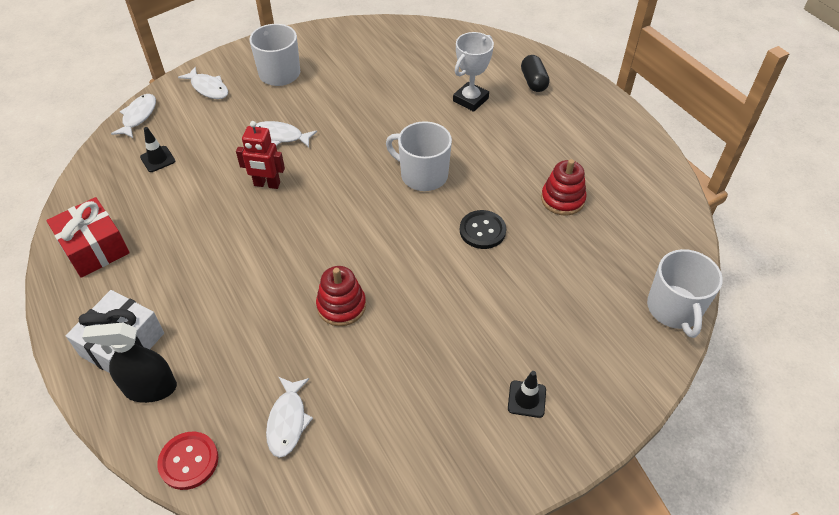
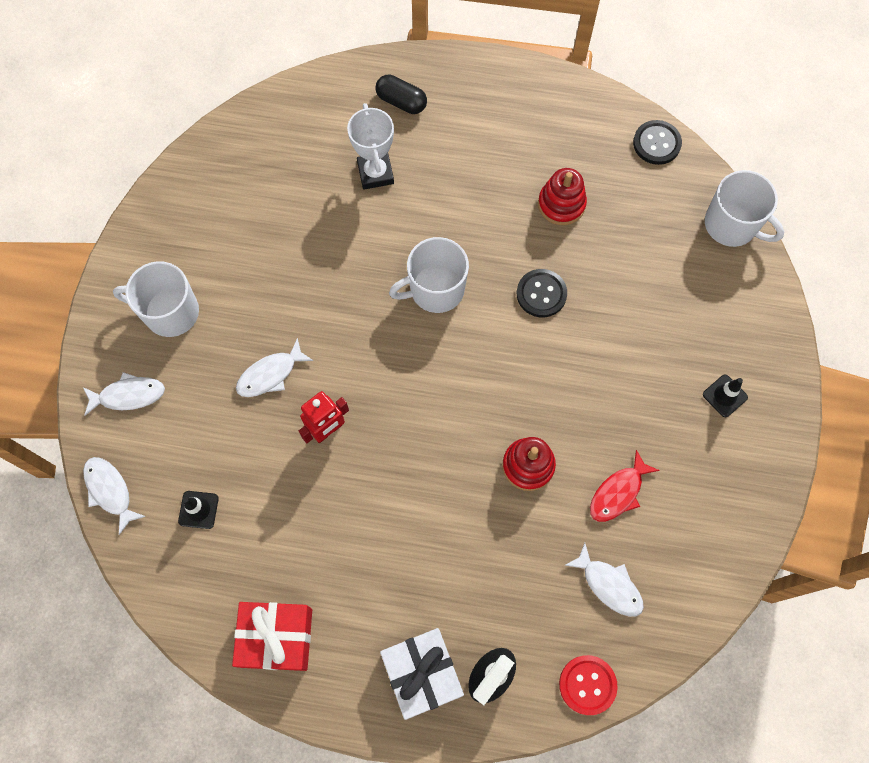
camera: 50 degrees left, 20 degrees up
(372, 377) = (618, 492): none -> red fish
(677, 221) = (656, 143): none -> black button

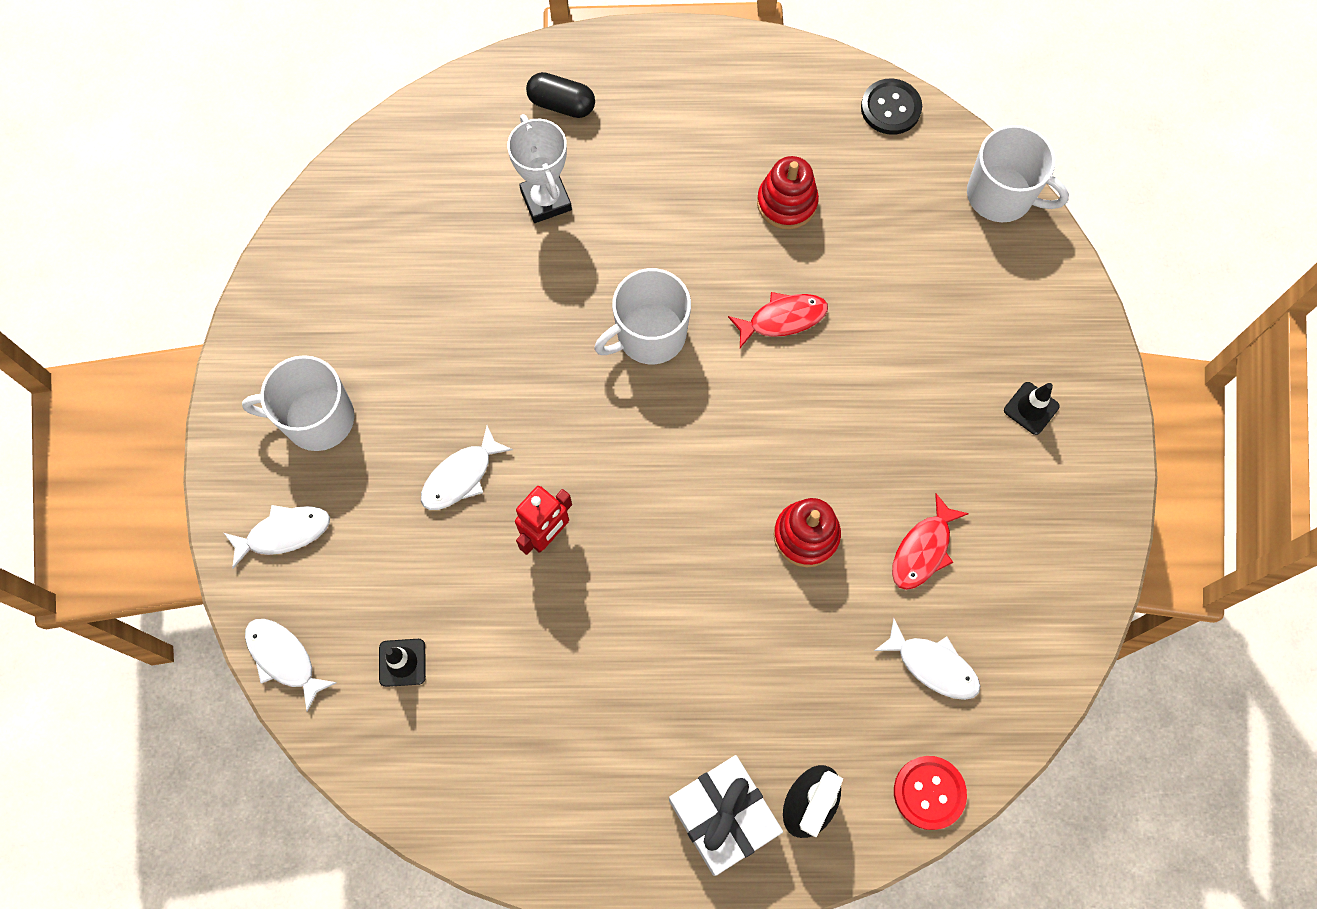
camera: 10 degrees left, 0 degrees up
(276, 637) = (532, 805): red gift -> none
(541, 294) = (782, 319): black button -> red fish

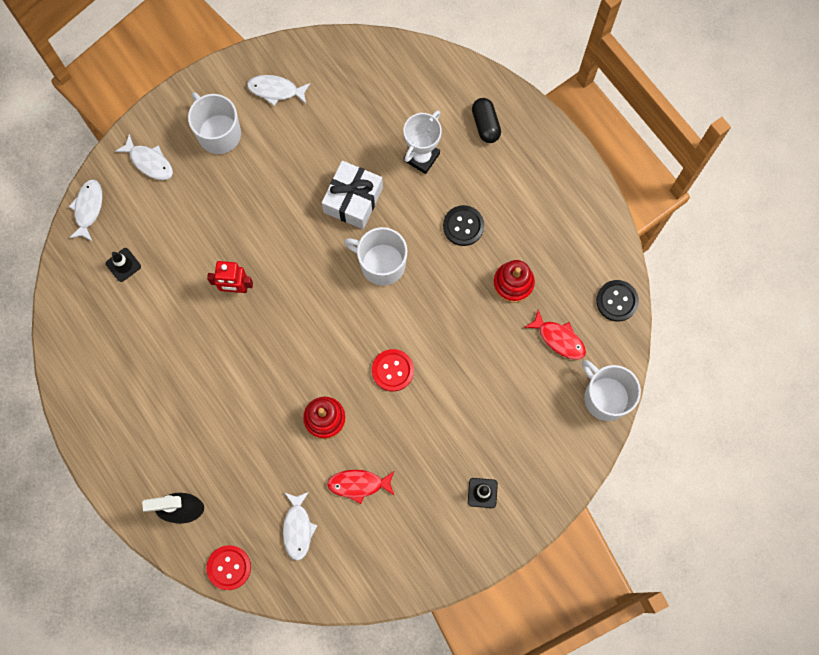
camera: 55 degrees right, 5 degrees up
(461, 476) = (237, 224): white fish -> white fish (276, 90)
(672, 211) = (463, 226): none -> black button
(723, 817) = (149, 472): white gift -> white gift (353, 200)
(782, 319) = (440, 326): red fish -> red fish (559, 339)
(800, 412) = (392, 370): none -> red button
(1001, 195) = (605, 397): white mug -> white mug turned 150 degrees clockwise

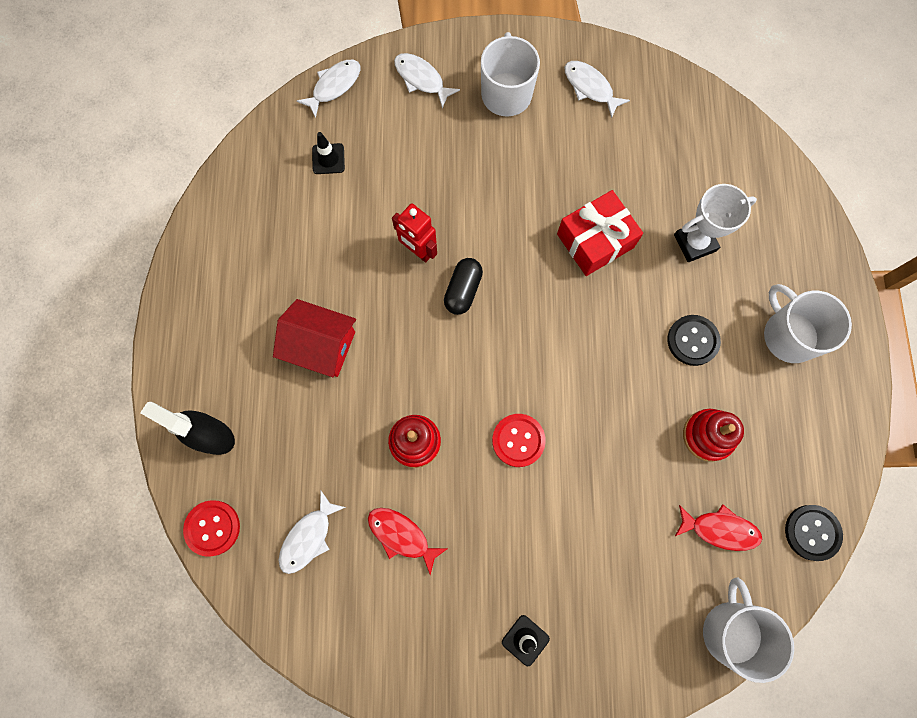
camera: 35 degrees right, 0 degrees up
(149, 162) = (421, 79): white fish -> white fish turned 150 degrees clockwise
(214, 399) = (320, 345): none -> red house
(353, 200) = (595, 241): white gift -> red gift
(381, 264) = (581, 323): white mug -> white mug (789, 335)
(485, 124) = (784, 253): black capsule -> black capsule (463, 290)
(559, 339) = (720, 529): red fish -> red fish turned 60 degrees counterclockwise

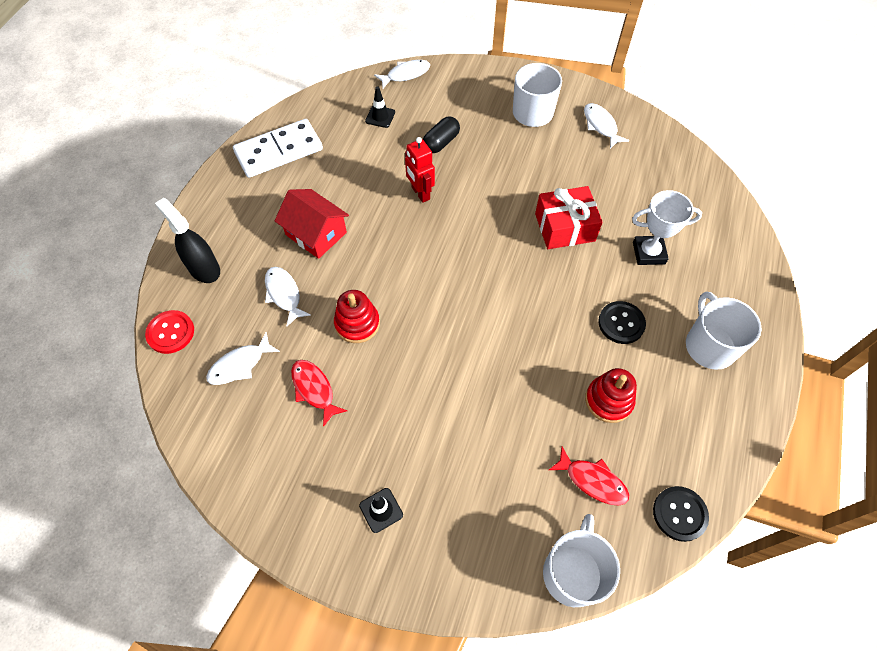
camera: 20 degrees right, 15 degrees down
(227, 248) = (279, 151): none -> white domino
(421, 79) = (472, 87): white fish -> white fish (284, 294)
(463, 290) = (443, 230): black capsule -> black capsule (441, 142)
(518, 440) = (442, 350): red button -> none

